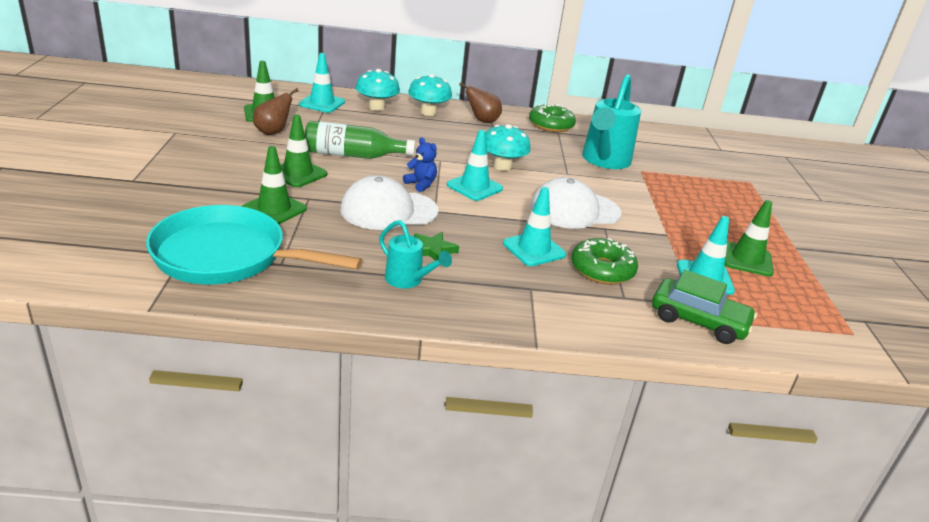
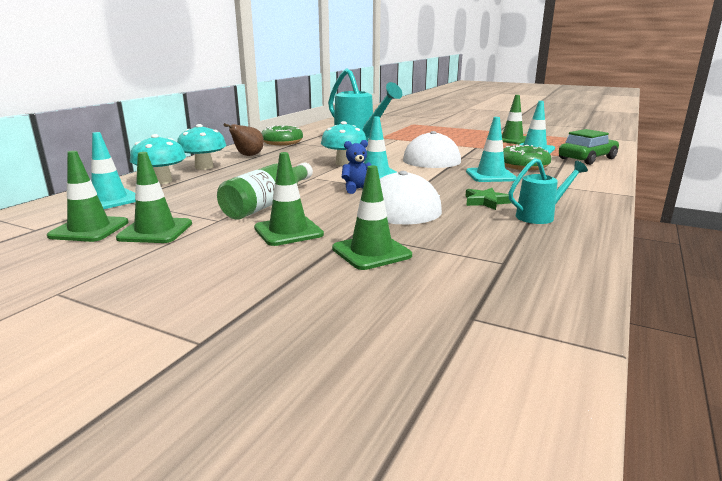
camera: 60 degrees left, 10 degrees down
(227, 256) = (483, 289): turquoise pan -> none
(273, 132) = (155, 231): brown pear -> green traffic cone

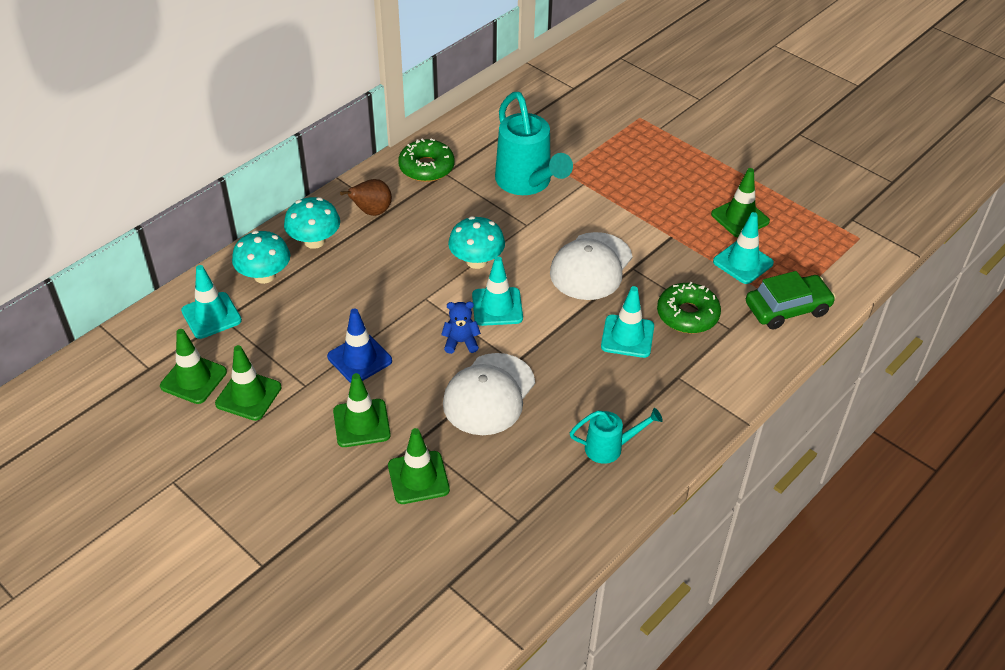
camera: 15 degrees right, 25 degrees up
(268, 203) = (359, 359): green bottle -> blue traffic cone
(486, 202) = (577, 403): green star -> none

